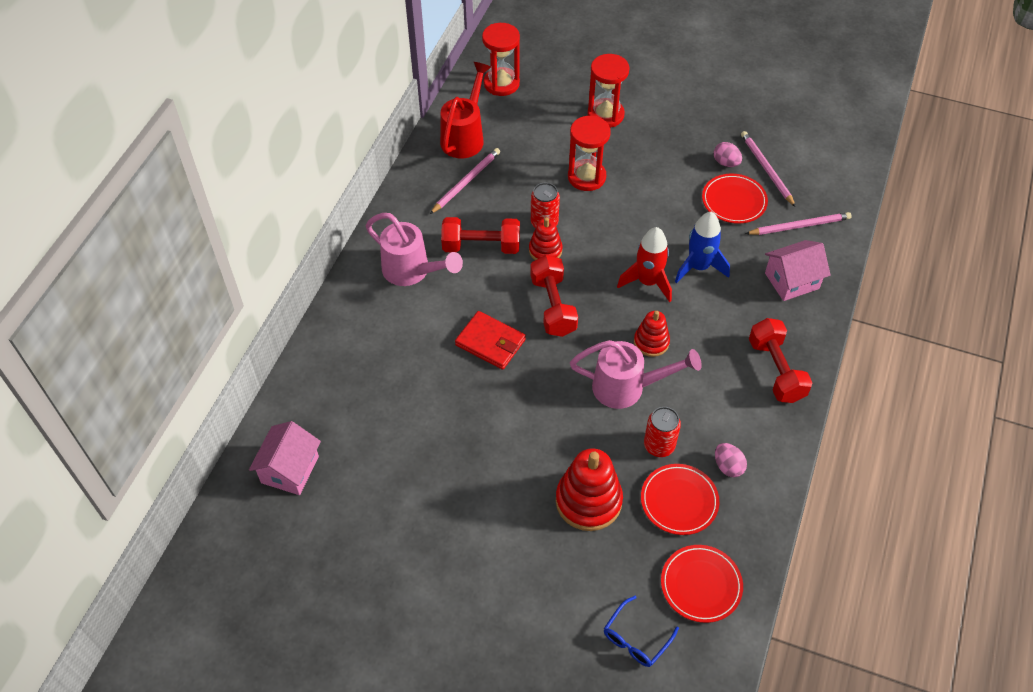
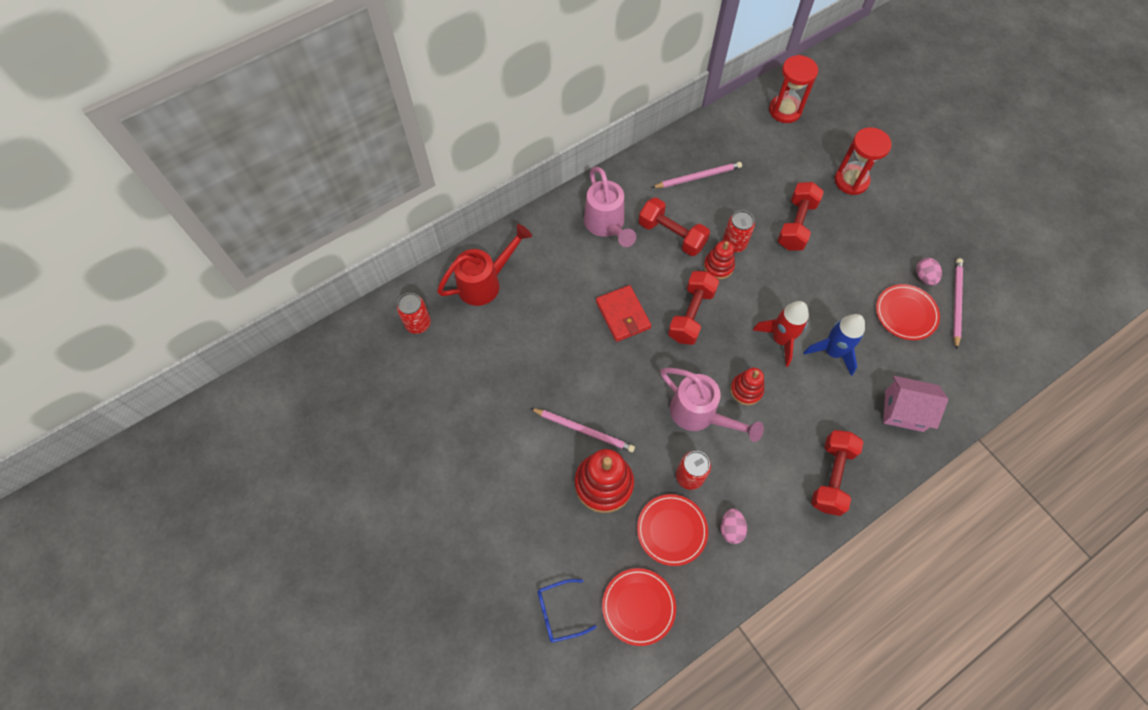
camera: 35 degrees right, 10 degrees up
(290, 469) = (418, 324): pink house -> red can
(465, 136) = (724, 139): red watering can -> red watering can (486, 282)
(586, 177) = (796, 225): red hourglass -> red dumbbell
(799, 226) = (948, 368): pink pencil -> pink pencil (584, 430)

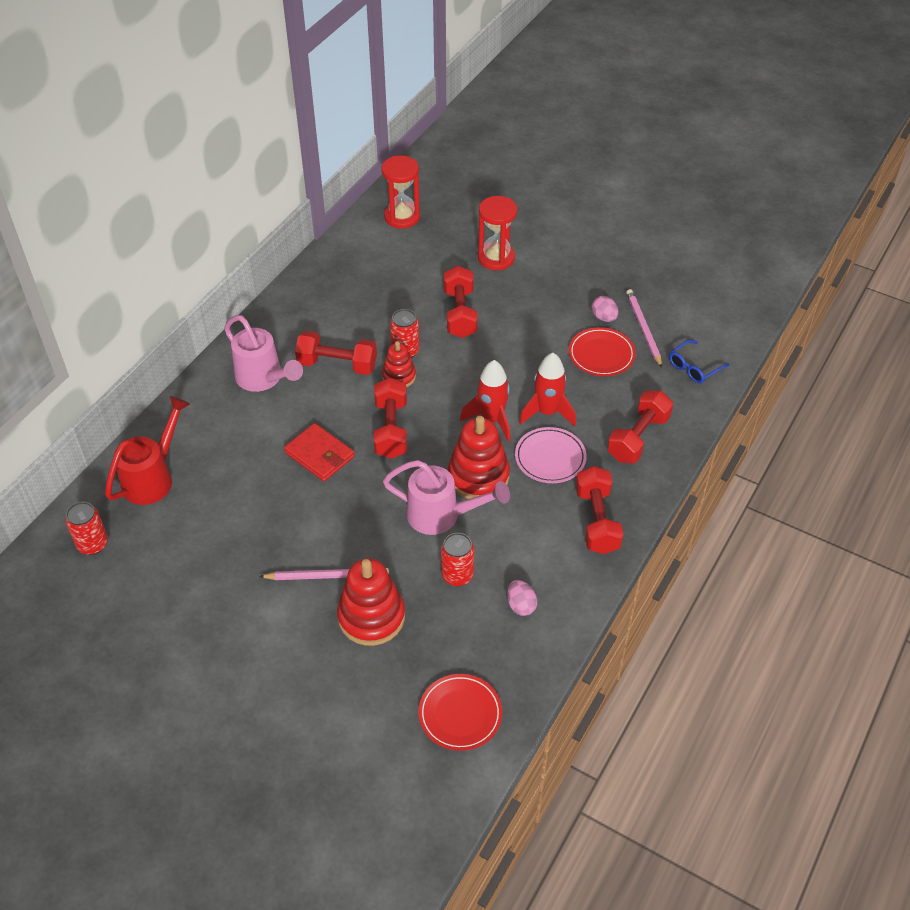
camera: 25 degrees left, 15 degrees down
(560, 612) = (380, 754): blue glasses -> blue glasses (694, 367)
(671, 530) = (462, 631): red plate -> none
(698, 177) = (340, 303): pink pencil -> none
(746, 390) = (478, 476): red stacking toy -> red stacking toy, size x1.71
(816, 398) = (550, 458): none -> pink plate
(832, 352) = (547, 412): blue rocket -> red rocket
(904, 410) = (638, 438): pink house -> red dumbbell

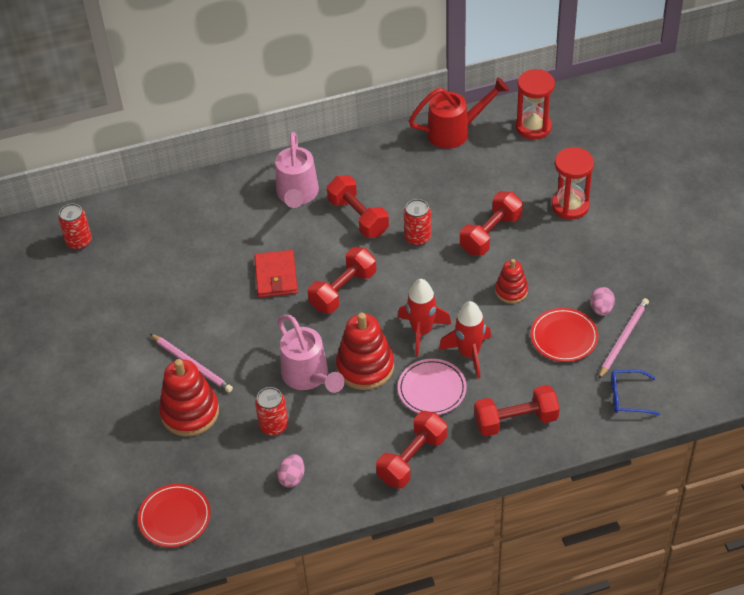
camera: 45 degrees right, 0 degrees up
(153, 477) = (157, 220): red watering can -> red watering can (456, 131)
(399, 376) = (391, 254): red stacking toy -> red stacking toy (511, 291)

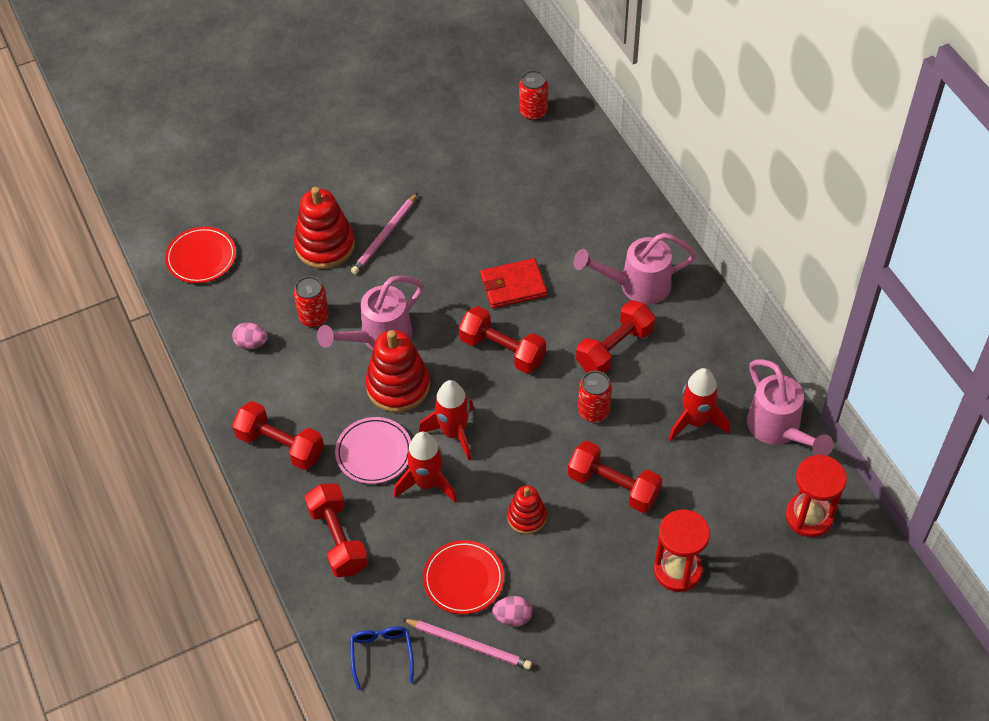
camera: 80 degrees right, 5 degrees up
(439, 177) = (696, 421): none -> red rocket
(456, 131) = (779, 430): red watering can -> pink watering can

